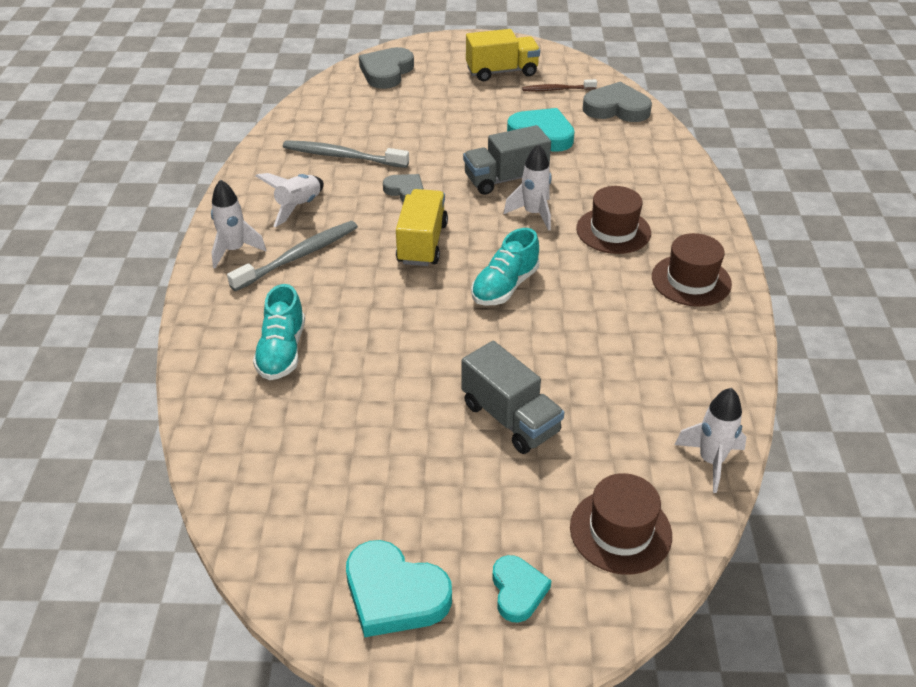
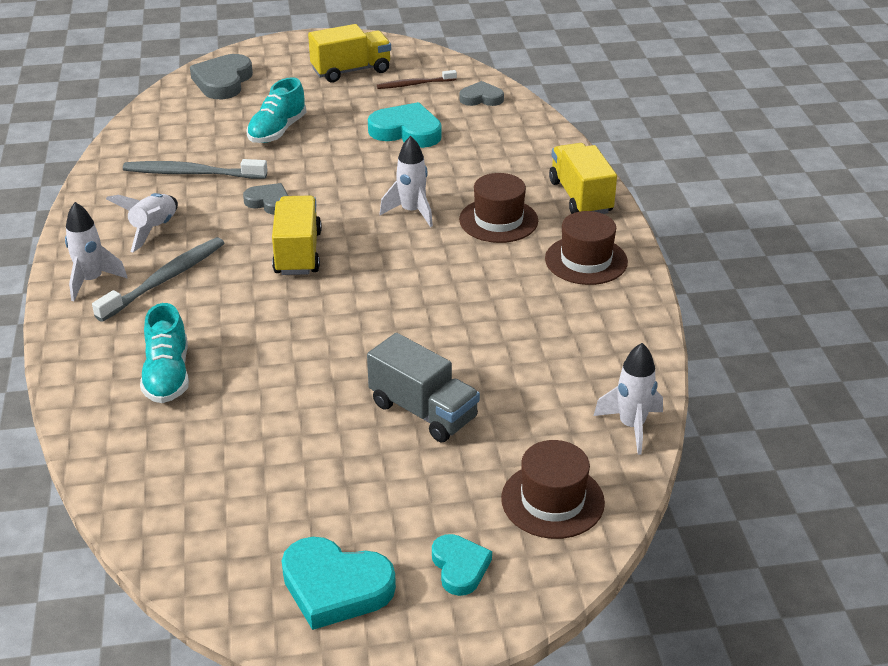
camera: 10 degrees left, 5 degrees down
(505, 179) = (375, 180): grey truck -> none
(505, 286) = (394, 286): turquoise shoe -> turquoise shoe (277, 131)
(616, 108) = (481, 98): grey heart -> grey heart, size x0.61
(695, 215) = (580, 197): none -> yellow truck

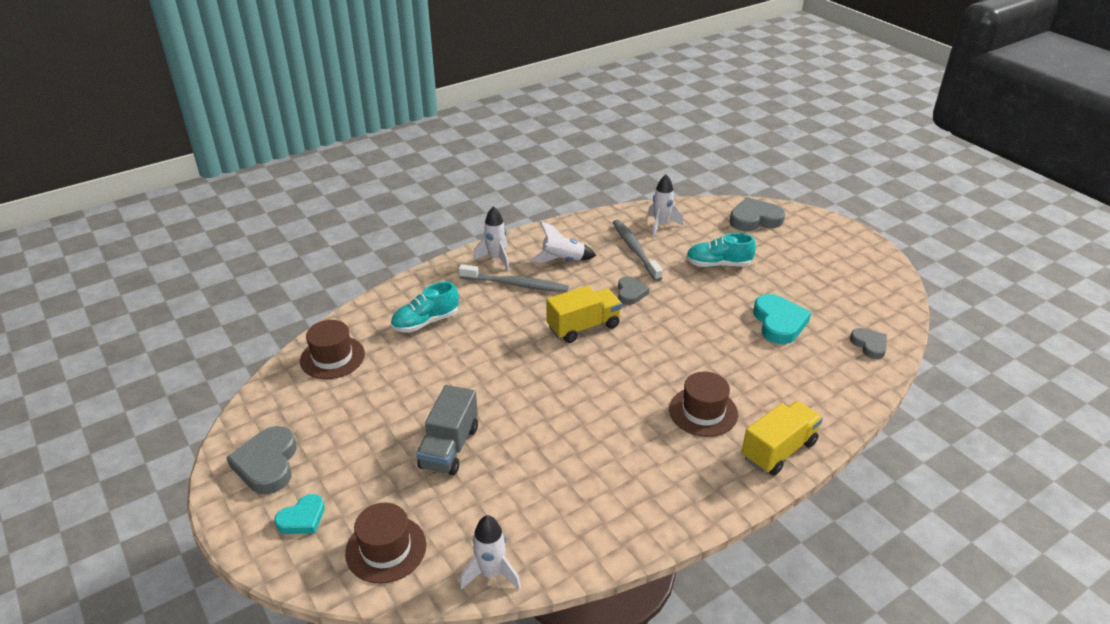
camera: 65 degrees right, 0 degrees up
(335, 587) = (267, 464): turquoise heart -> grey heart
(351, 71) = (833, 267): yellow truck -> none
(411, 212) = (675, 362): white rocket -> white rocket (661, 225)
(415, 84) = (850, 304): brown toothbrush -> none
(586, 260) = (689, 481): brown hat -> brown hat (332, 357)

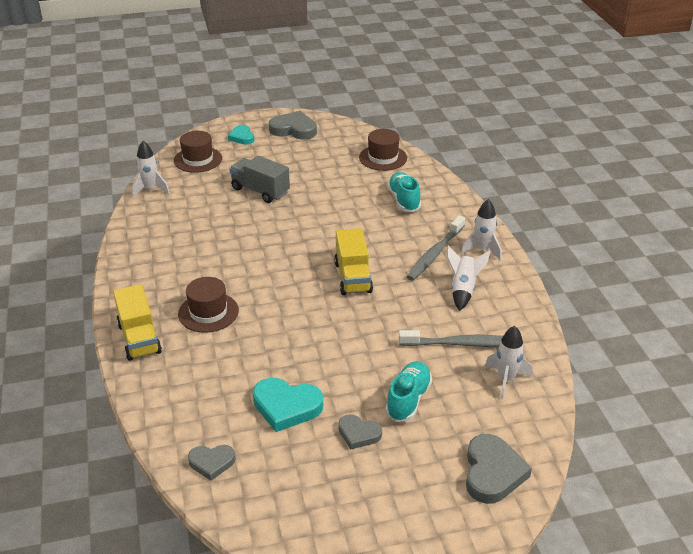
camera: 110 degrees right, 0 degrees up
(630, 293) = (388, 319): grey heart -> grey heart (358, 434)

